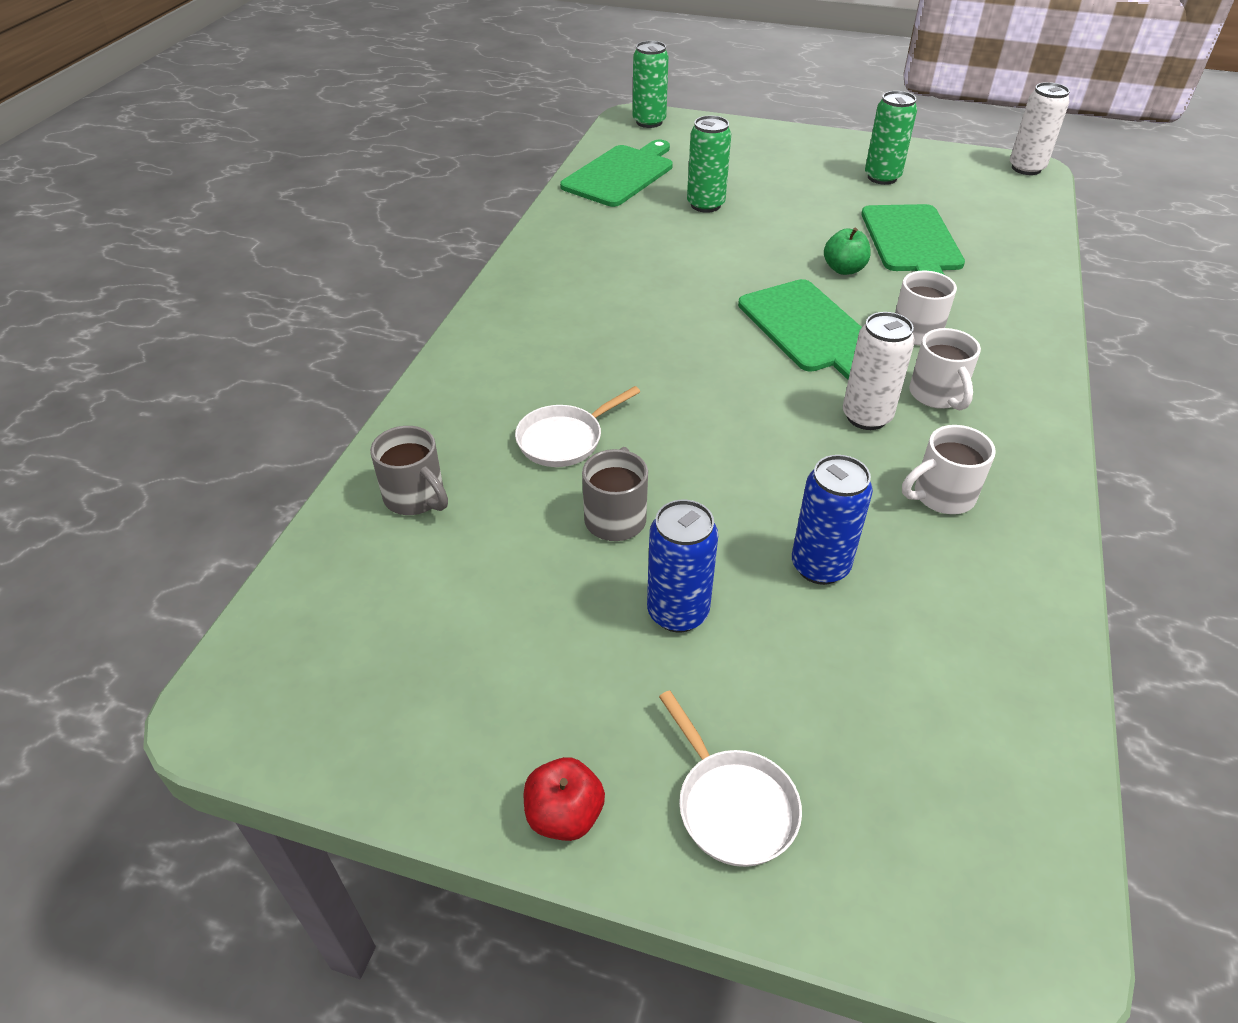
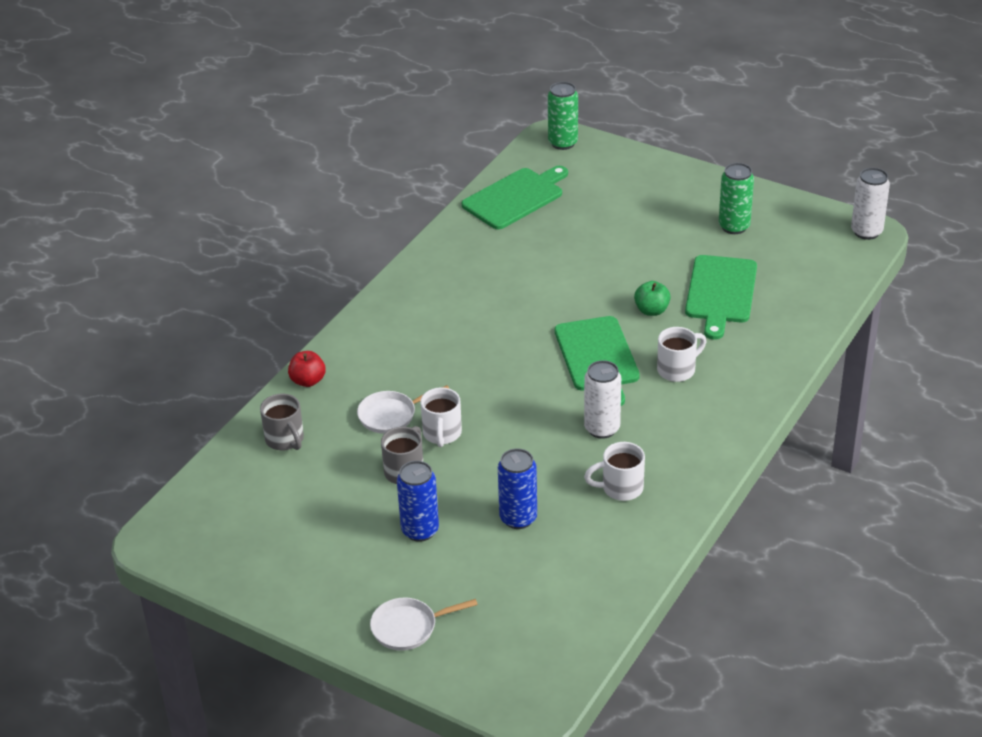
camera: 15 degrees right, 5 degrees down
(564, 815) = (319, 617): red apple -> red apple (308, 381)
(705, 205) = (572, 236): green can -> none
(732, 805) = (408, 627): white pan -> white pan turned 90 degrees clockwise
(937, 395) = (661, 420): white mug -> white mug (442, 434)

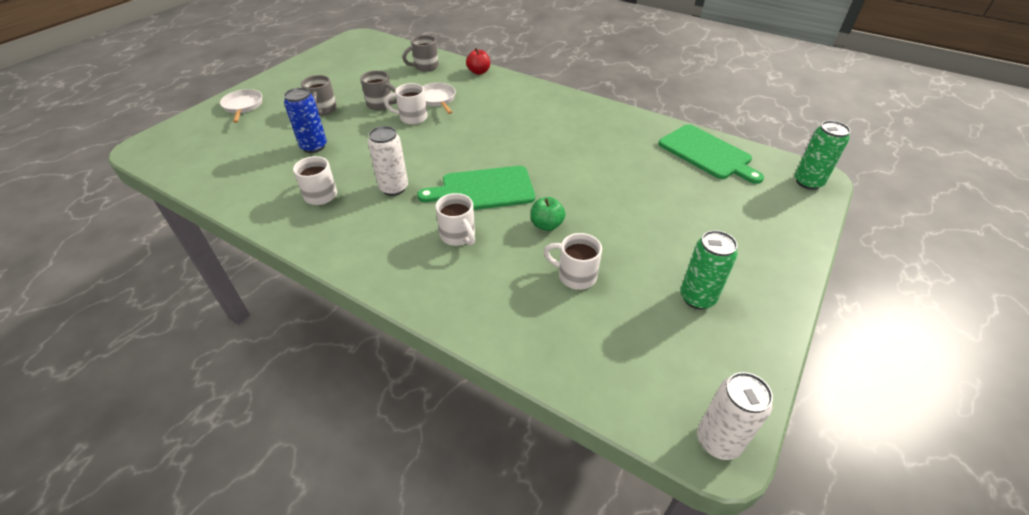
camera: 90 degrees right, 5 degrees up
(420, 530) = (323, 110): blue can -> grey mug
(720, 292) = (575, 276): green cutting board -> white mug

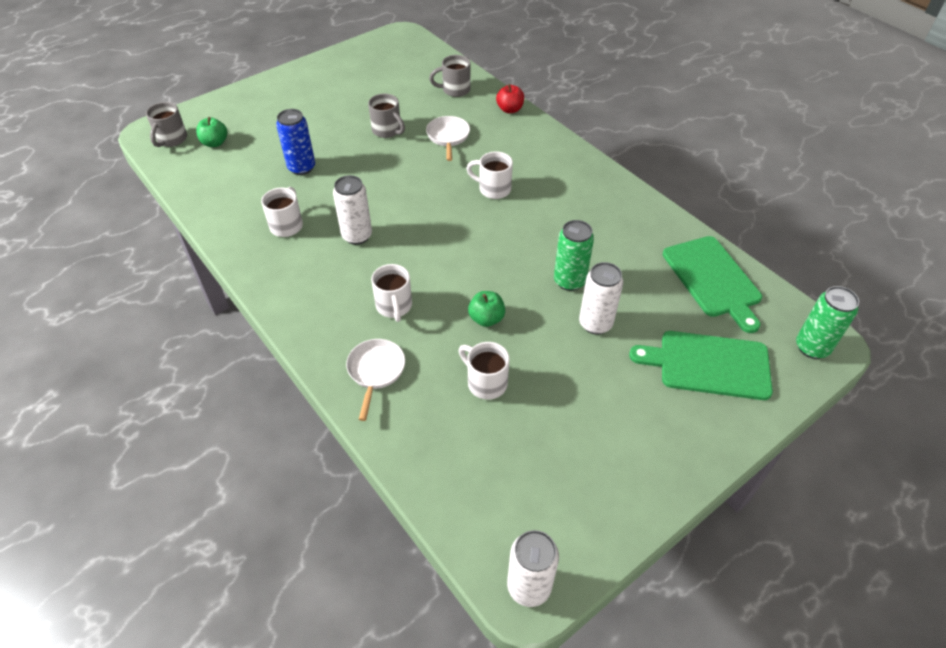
camera: 20 degrees right, 5 degrees up
(216, 144) = (215, 143): none -> green apple
(243, 106) = (254, 103): white pan -> white pan (375, 371)
(323, 110) = (327, 124): grey mug -> grey mug (171, 140)
(412, 118) = (411, 155): white mug -> white mug (493, 189)
(483, 189) = (443, 261): green cutting board -> green cutting board (709, 364)
(639, 206) = (595, 323): none -> white can
(697, 298) = (595, 443): green can -> green can (569, 281)

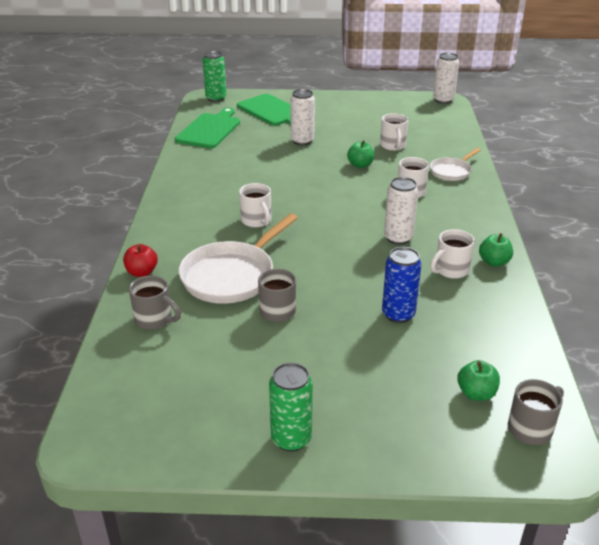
camera: 140 degrees left, 15 degrees down
(253, 254) = (494, 262): none -> green apple
(448, 137) = (232, 276): white pan -> white pan, size x1.81
(569, 281) = (287, 159): green can -> green can (291, 439)

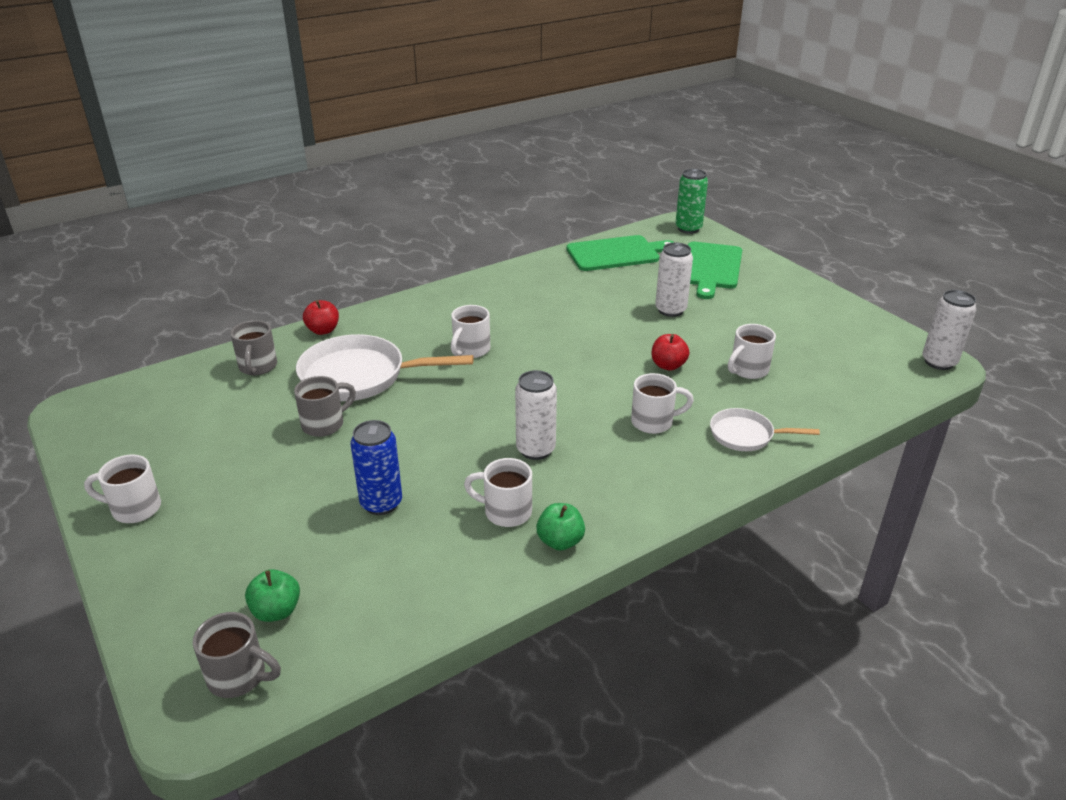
camera: 55 degrees right, 0 degrees up
(291, 439) = (134, 509): green can -> white mug
(360, 165) = (668, 365): green apple -> red apple

